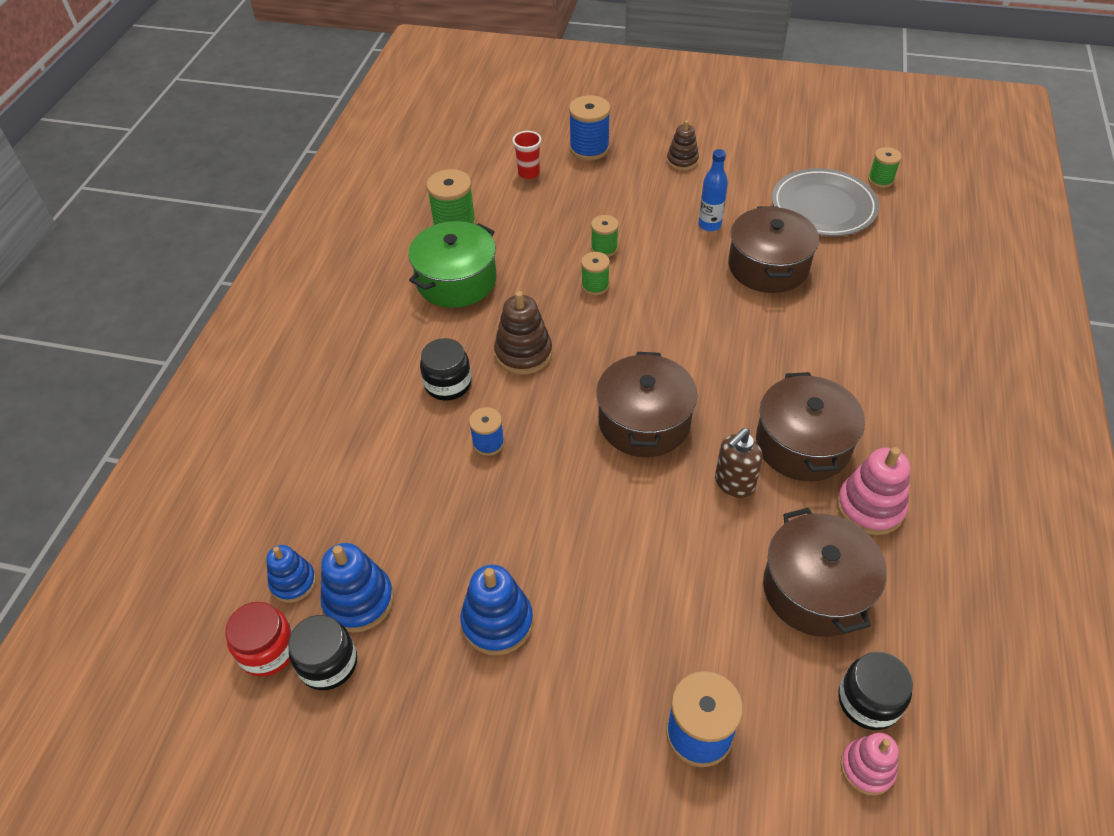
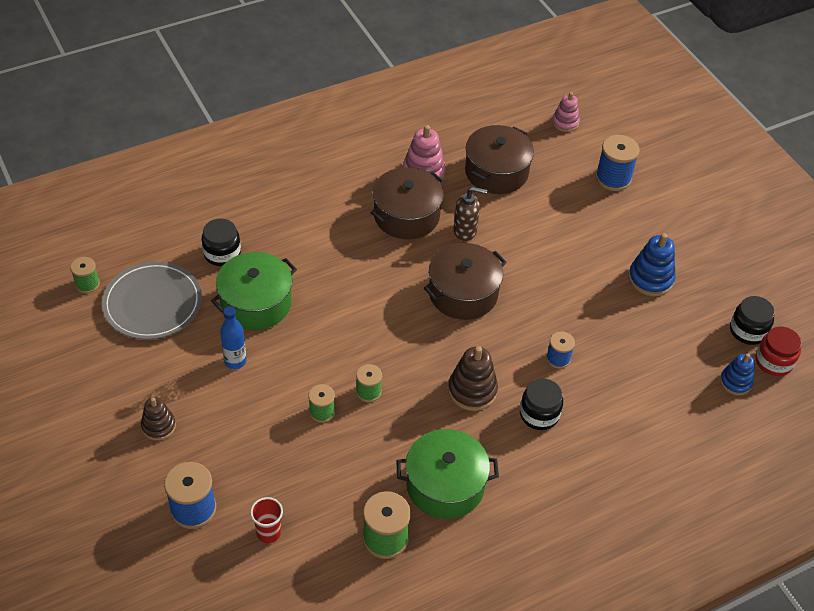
camera: 135 degrees left, 0 degrees up
(359, 600) = (708, 344): blue stacking toy -> none
(768, 266) = (256, 303): brown pot -> green pot
(868, 701) = (534, 133): black jar -> black jar (222, 253)

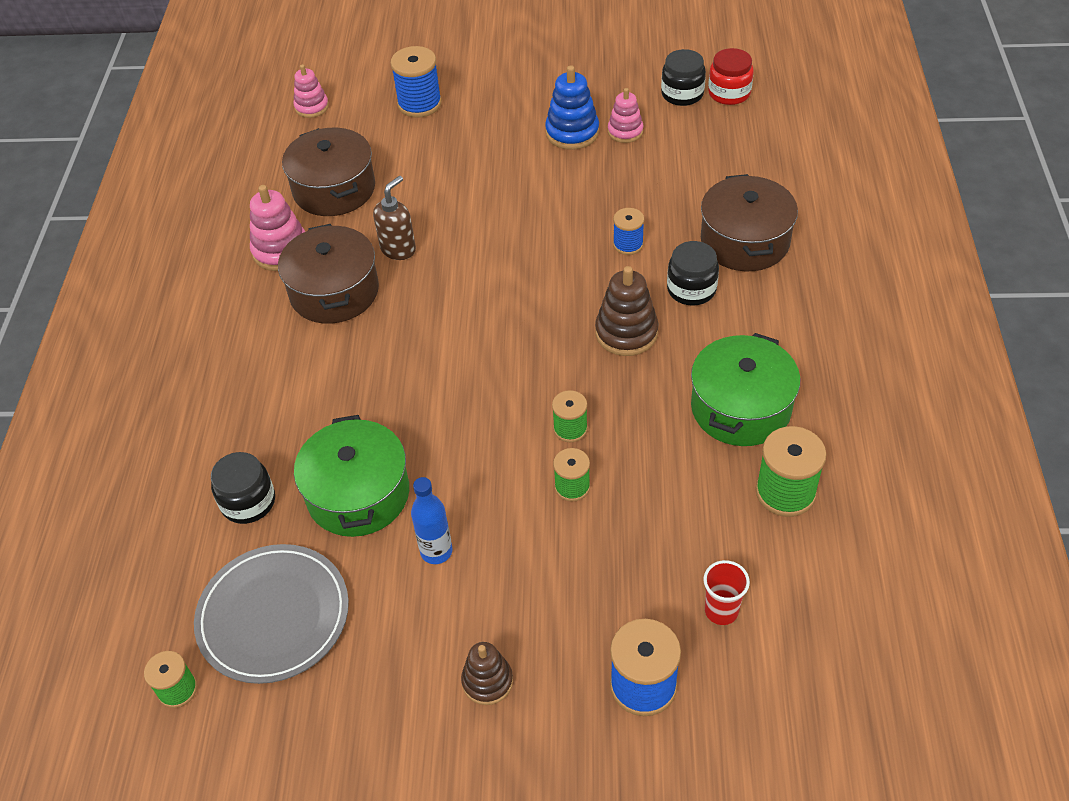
camera: 55 degrees left, 0 degrees up
(463, 293) = (486, 287): brown pot -> brown pot (745, 241)
(676, 311) = (625, 131): none -> pink stacking toy
(735, 382) = (737, 128): blue stacking toy -> none

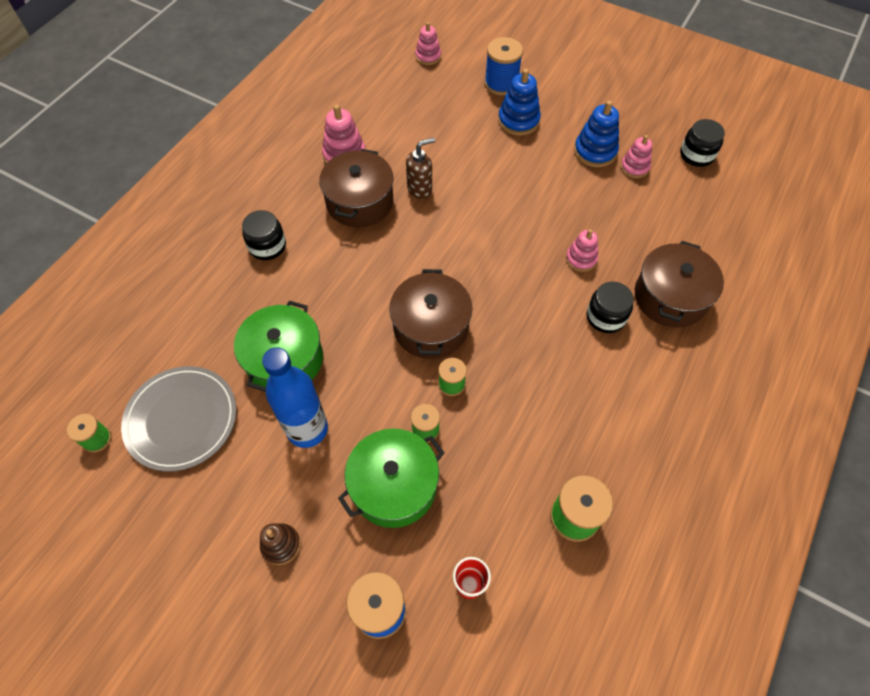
camera: 25 degrees right, 10 degrees up
(248, 502) = (215, 329): black jar -> black jar (267, 246)
(334, 189) = (405, 125): brown pot -> brown pot (431, 327)
(436, 551) = (307, 429): blue bottle -> blue bottle, size x1.69
(465, 134) = (518, 121): none -> blue stacking toy
(626, 333) = (537, 329): brown stacking toy -> none
(628, 244) = (581, 259): blue spool -> pink stacking toy
(729, 93) = (734, 169): red jar -> none
(740, 407) = (583, 431): green pot -> green pot (394, 486)

